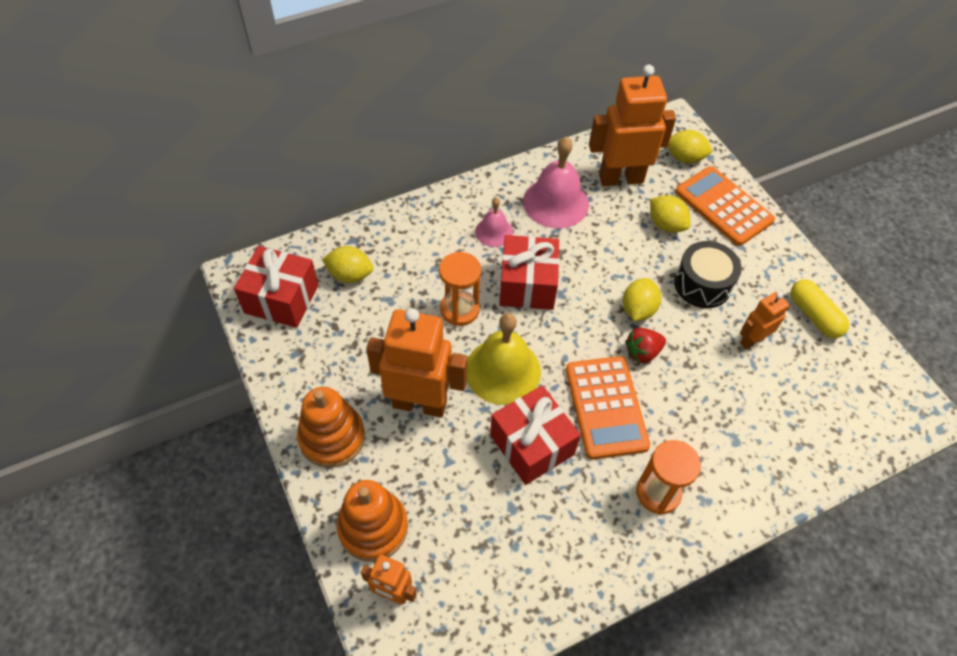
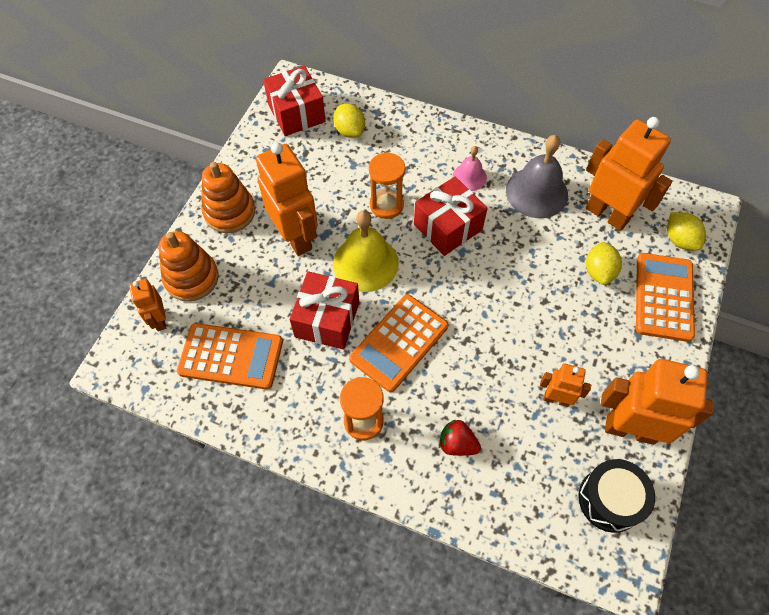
camera: 50 degrees right, 5 degrees up
(496, 555) = (231, 356): none -> orange calculator
(556, 202) = (536, 192): pink bell -> grey bell
(638, 309) = (501, 306): yellow lemon -> none
(642, 352) = (467, 334): red strawberry -> red strawberry (457, 444)
(702, 284) = (571, 332): black drum -> black drum (610, 499)
(814, 315) = (630, 429): yellow capsule -> orange robot

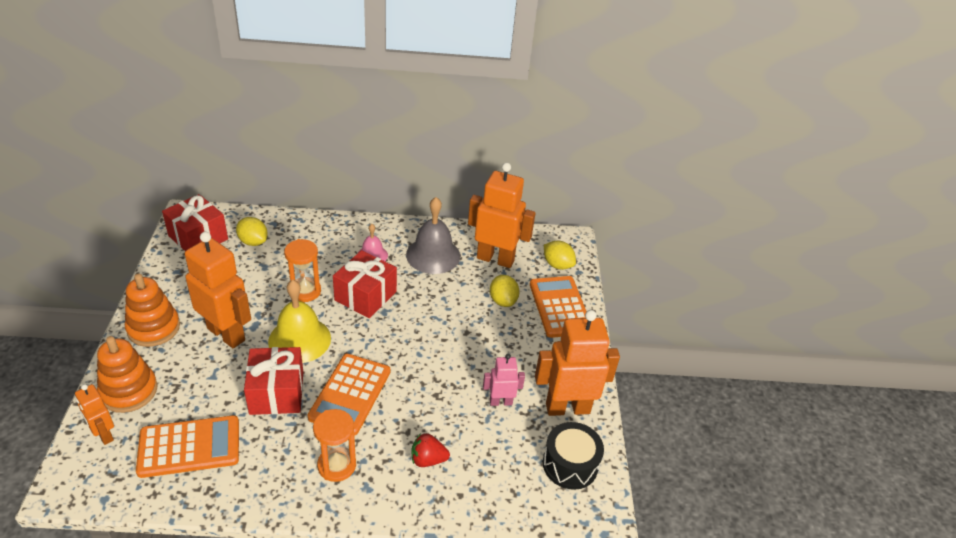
camera: 25 degrees left, 20 degrees down
(556, 399) = (500, 402): orange robot -> pink robot

